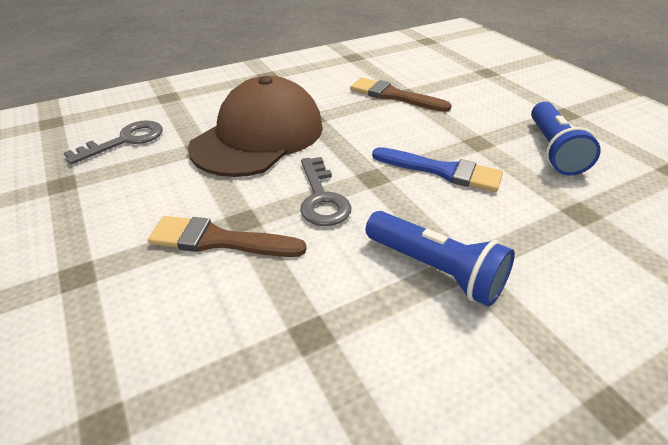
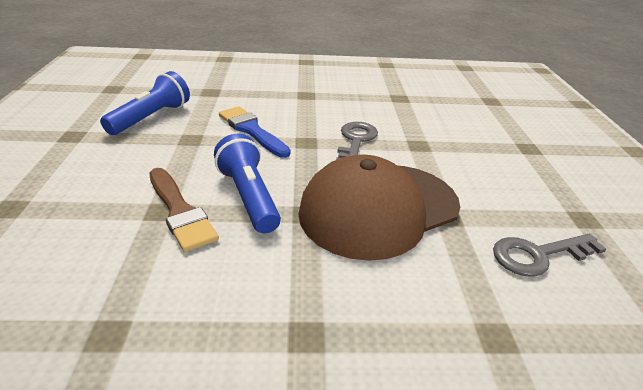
camera: 155 degrees left, 5 degrees down
(219, 240) = (437, 139): brown brush -> none
(435, 270) = (322, 97): blue flashlight -> blue flashlight (249, 197)

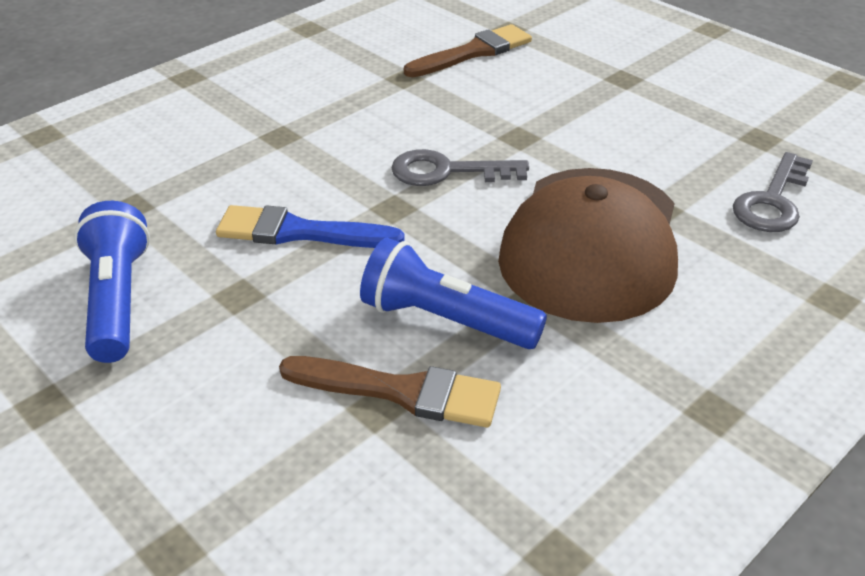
camera: 40 degrees left, 5 degrees up
(356, 141) = (446, 171): grey key -> grey key turned 60 degrees counterclockwise
(453, 102) = (473, 52): none -> brown brush

